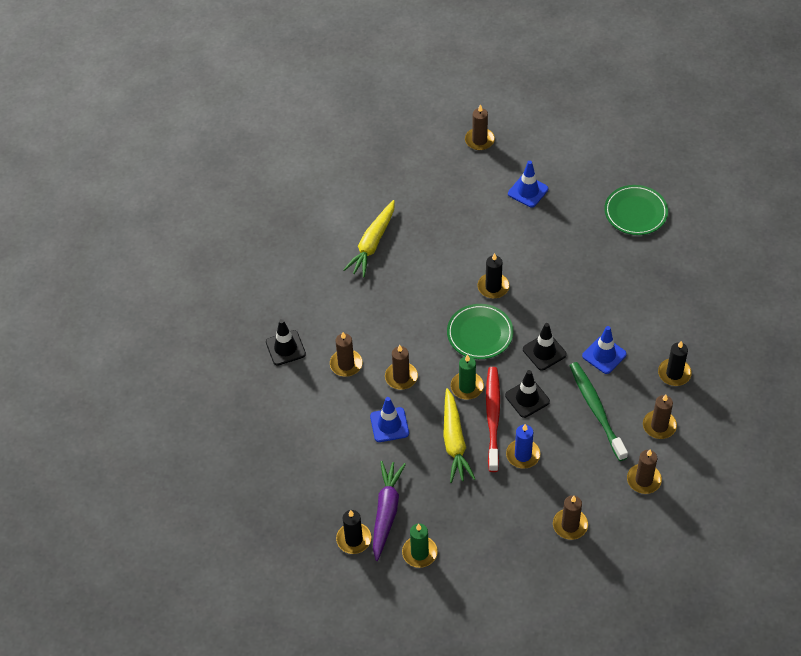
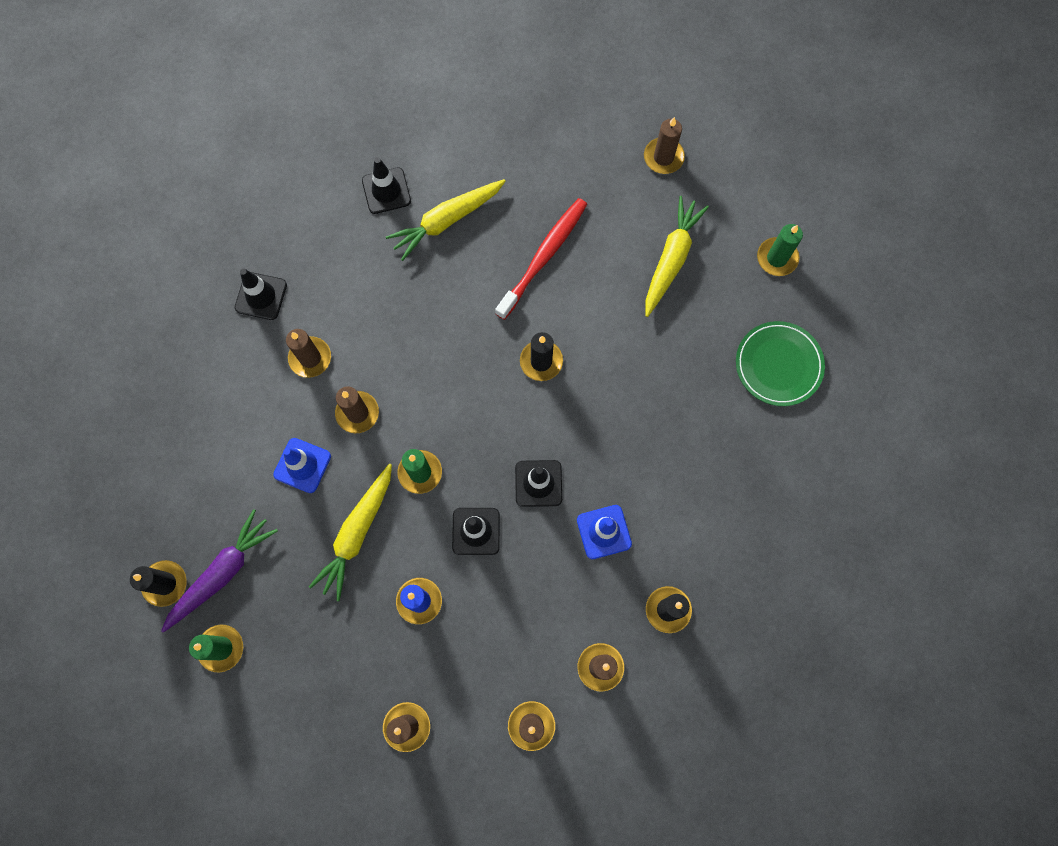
camera: 30 degrees right, 20 degrees up
(320, 248) = (386, 191): none -> black traffic cone
(480, 334) = (483, 413): green plate -> none
(493, 417) = (421, 530): red toothbrush -> red toothbrush (544, 256)
(528, 191) = (671, 259): blue traffic cone -> yellow carrot
(590, 158) = (777, 258): none -> green candle
(596, 409) = (543, 597): green toothbrush -> none

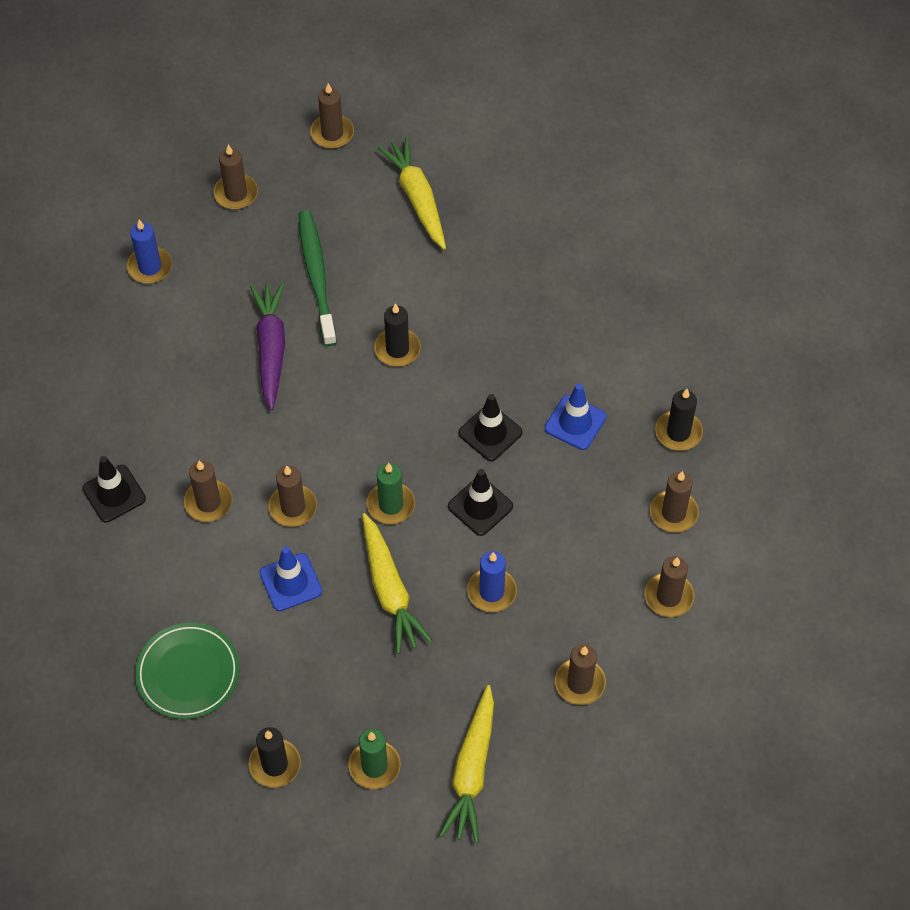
camera: 45 degrees left, 15 degrees down
(222, 573) = (313, 714): purple carrot -> purple carrot (271, 349)
(386, 191) = (133, 332): black traffic cone -> none
(444, 152) = (150, 267): none -> blue candle
(447, 221) = (209, 314): yellow carrot -> yellow carrot (472, 770)
(544, 256) = (316, 275): red toothbrush -> green toothbrush
(553, 146) = (236, 194): none -> brown candle
(777, 258) = (495, 134): green candle -> none
(778, 365) = (575, 205): green plate -> green plate (188, 673)

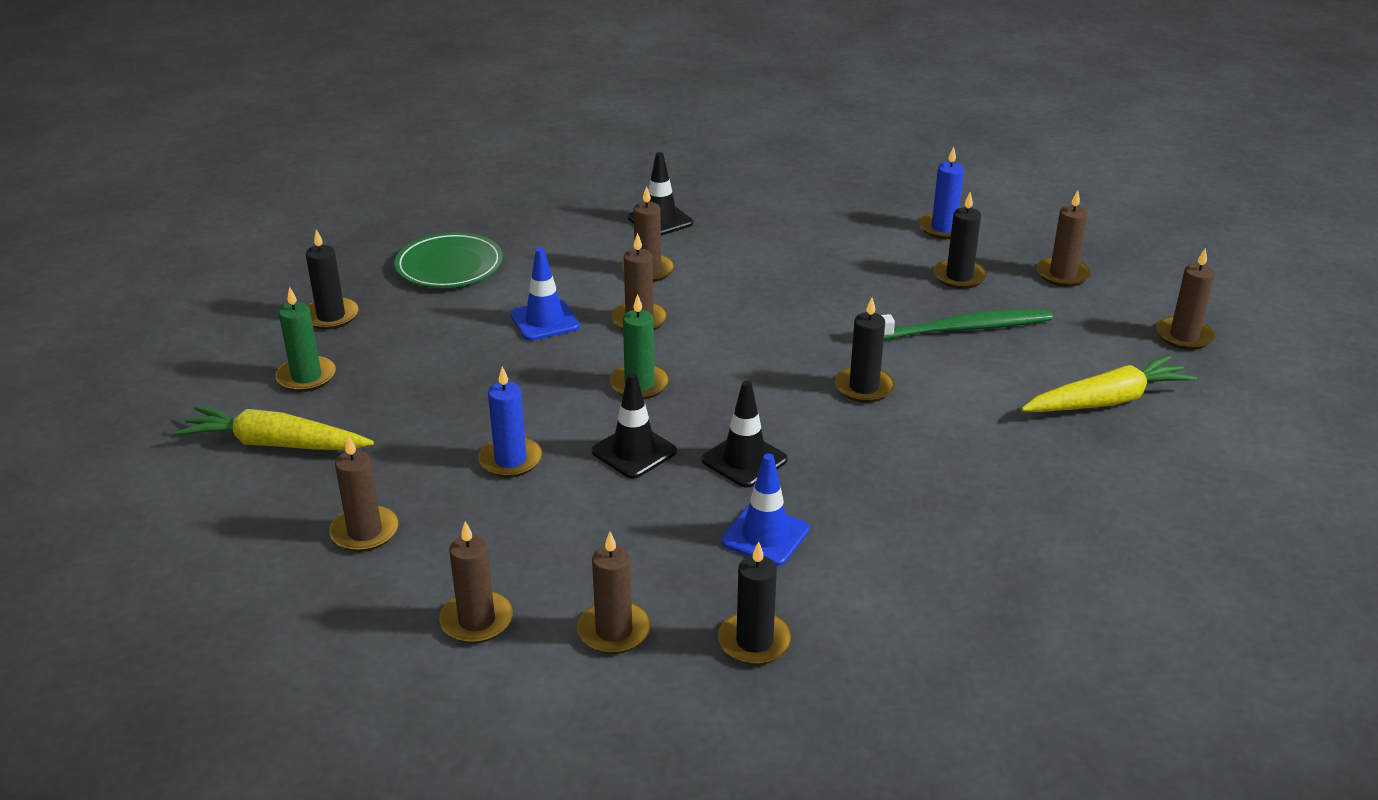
camera: 90 degrees right, 25 degrees down
(234, 266) = (959, 276): none -> black candle
(271, 349) = (849, 302): purple carrot -> none
(390, 590) = (525, 385): yellow carrot -> none

